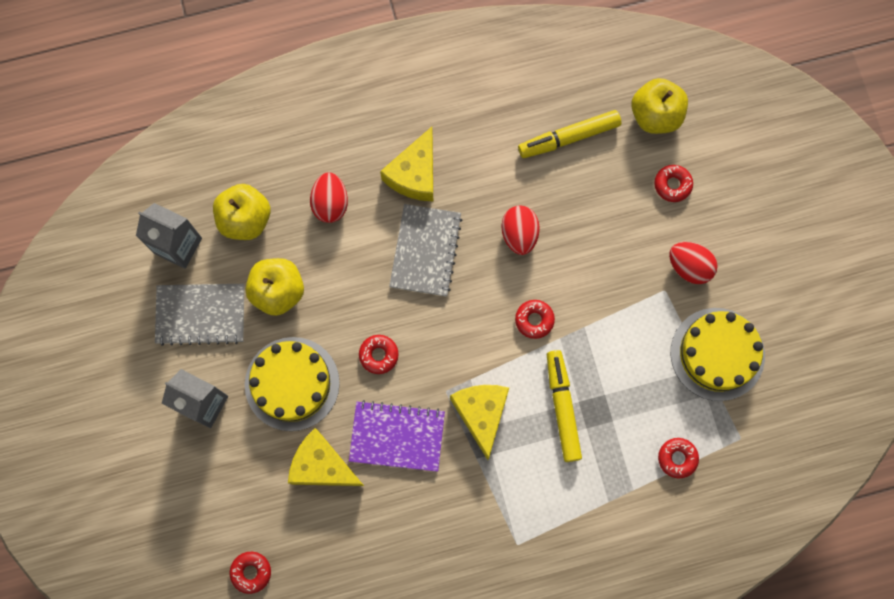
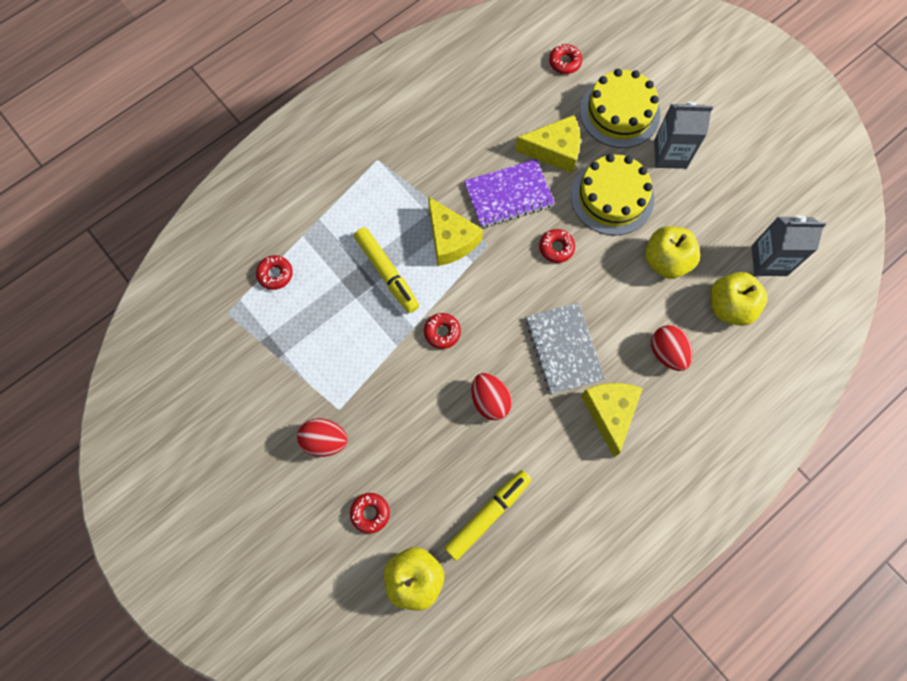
camera: 155 degrees right, 5 degrees down
(201, 314) = (715, 216): grey notebook -> none
(717, 354) = (271, 374): yellow cake -> yellow cake (619, 112)

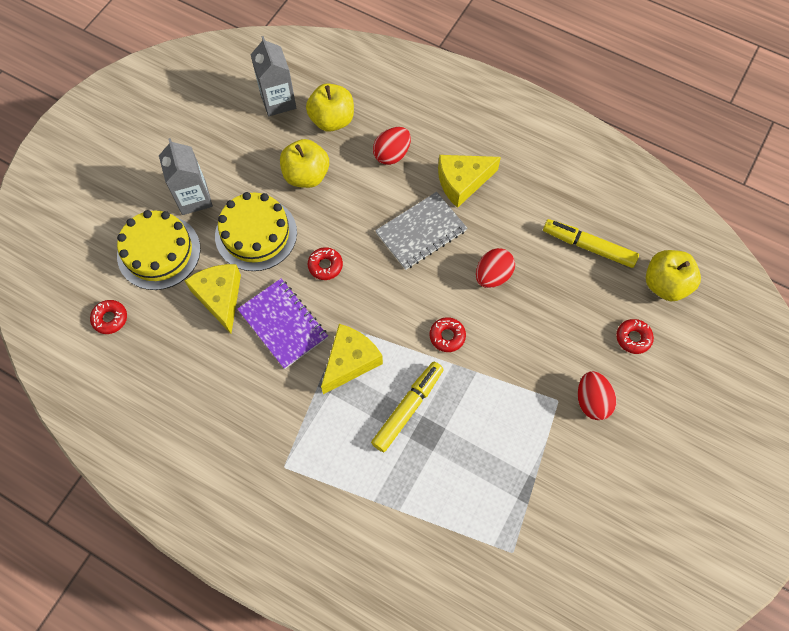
camera: 110 degrees left, 5 degrees down
(275, 274) = (452, 520): red donut -> none

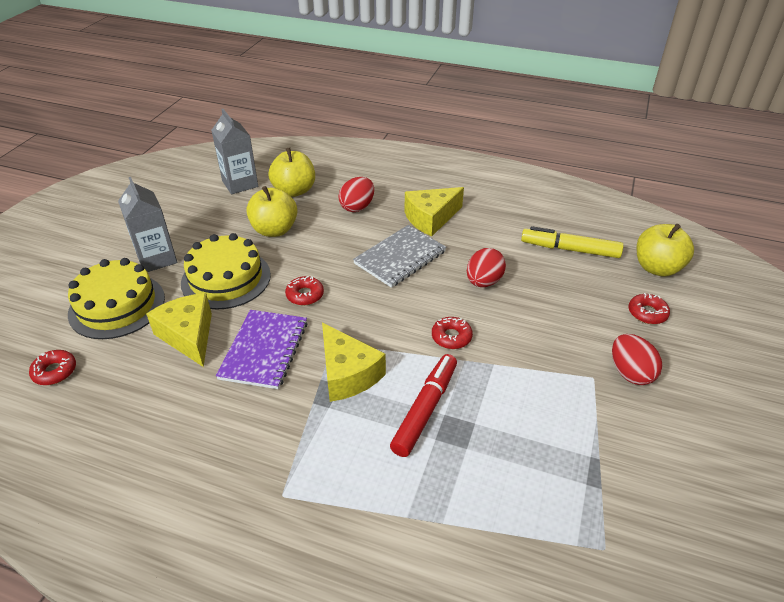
camera: 10 degrees left, 25 degrees down
(283, 324) = (264, 350): purple notebook -> purple notebook turned 60 degrees clockwise
(350, 361) = (347, 374): yellow cheese -> yellow cheese turned 120 degrees clockwise
(407, 408) = (425, 409): yellow marker -> red marker

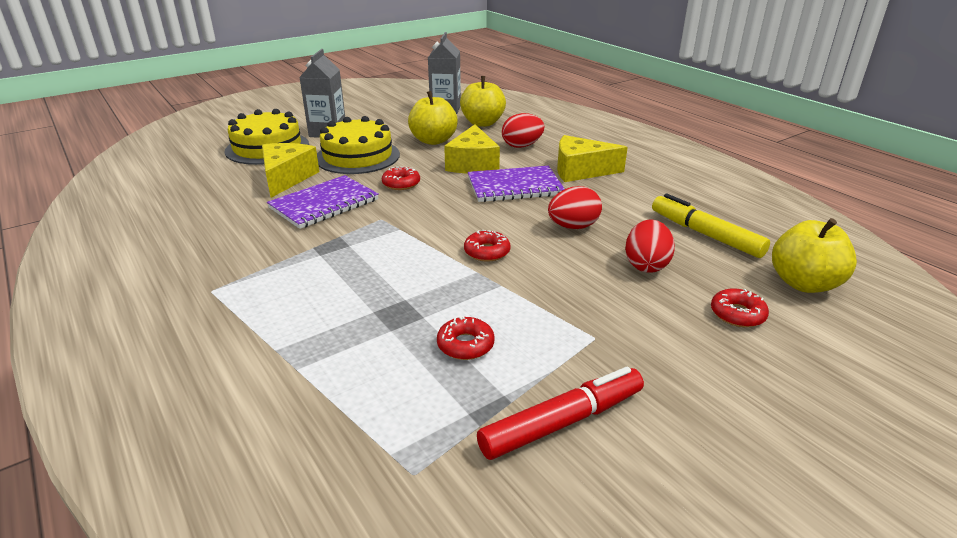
camera: 35 degrees right, 10 degrees down
(55, 371) = (184, 167): red donut -> red donut (465, 345)
(347, 374) = (364, 241): yellow cheese -> yellow cheese (473, 164)
(400, 257) = (514, 186): grey notebook -> purple notebook
(425, 409) = (393, 289): red marker -> red marker (561, 422)
(630, 373) = (645, 352): red egg -> red egg (646, 265)

